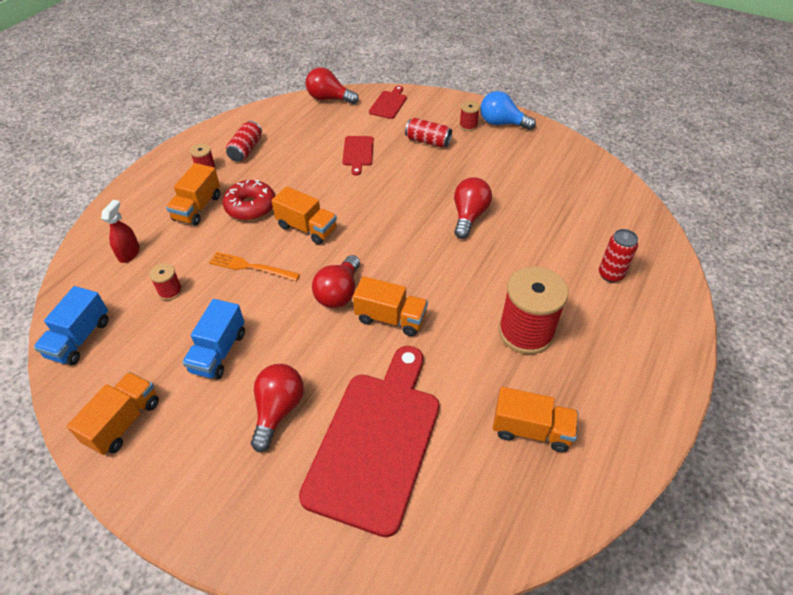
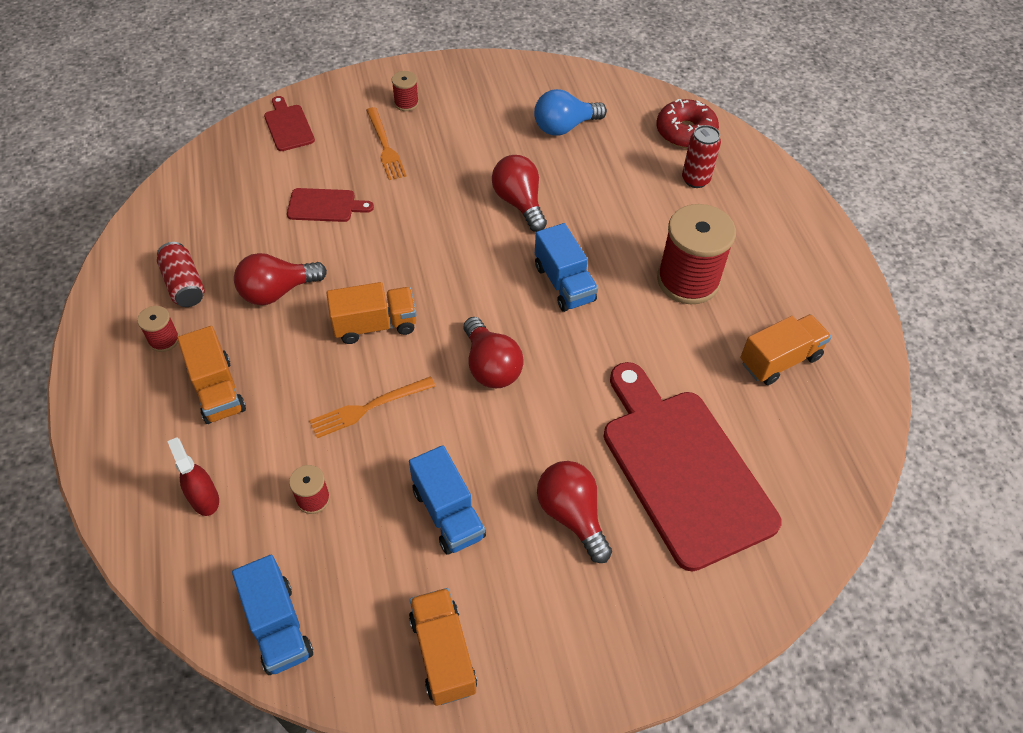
camera: 45 degrees left, 5 degrees up
(250, 207) = (281, 345): red donut -> red donut (685, 132)
(329, 98) = (207, 160): red light bulb -> red light bulb (277, 291)
(358, 153) = (325, 206): red cutting board -> red cutting board turned 45 degrees counterclockwise
(390, 318) = (566, 354): orange truck -> none
(428, 141) = (385, 146): red can -> orange fork
(440, 278) = (564, 283): none -> blue truck
(502, 123) = (437, 81): blue light bulb -> blue light bulb (564, 127)

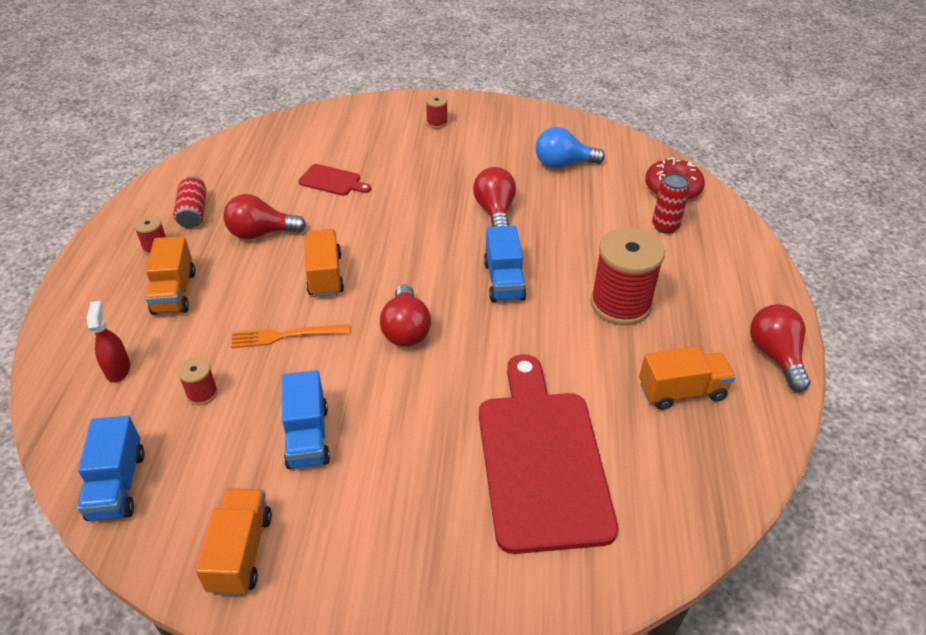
camera: 20 degrees right, 10 degrees down
(288, 126) = (334, 121): red cutting board -> none
(375, 325) = (325, 275): orange truck -> orange truck turned 105 degrees counterclockwise
(385, 146) = (403, 149): orange fork -> none
(572, 515) = (417, 470): red light bulb -> red light bulb (775, 356)

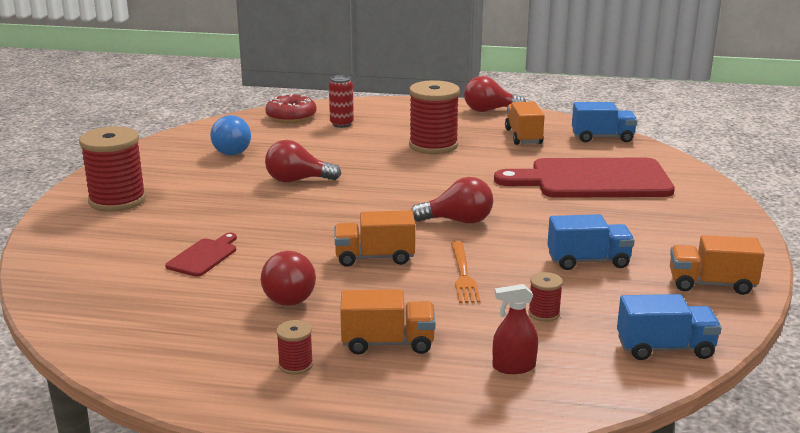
camera: 85 degrees left, 20 degrees down
(193, 213) = (229, 343): red can -> none
(437, 123) = (117, 200): red spool -> red spool, size x2.21
(504, 281) = (398, 181): blue truck -> blue truck (602, 137)

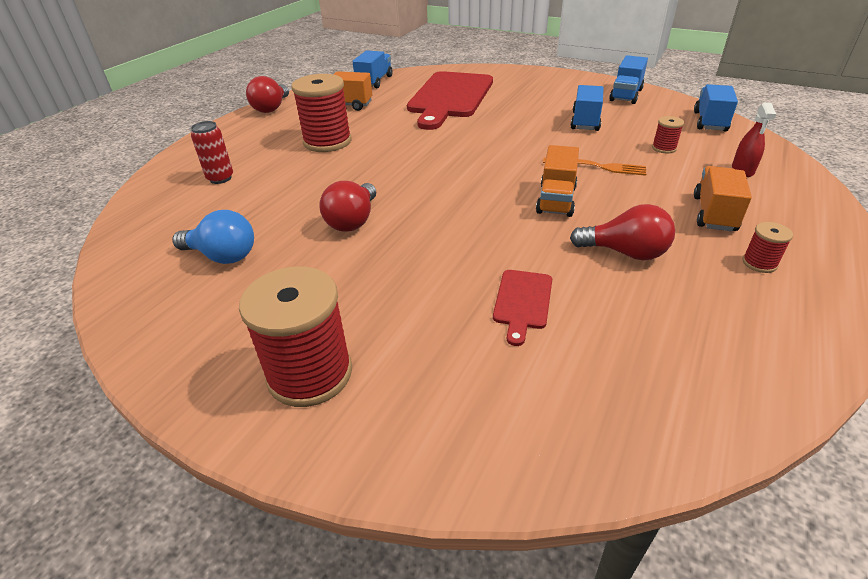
camera: 70 degrees left, 15 degrees up
(204, 256) = (522, 302): red cutting board -> red cutting board turned 120 degrees counterclockwise
(291, 117) = (160, 206): red donut -> none
(458, 221) = (498, 154): red light bulb -> none
(711, 284) = (626, 95): orange truck -> blue truck

